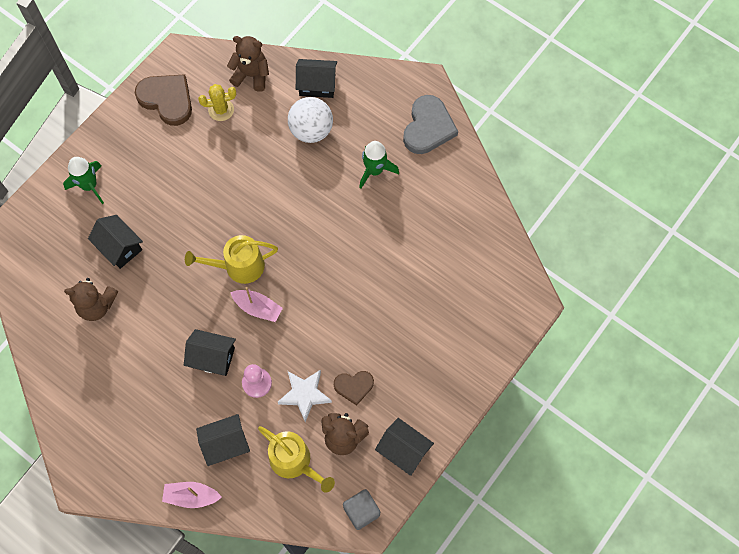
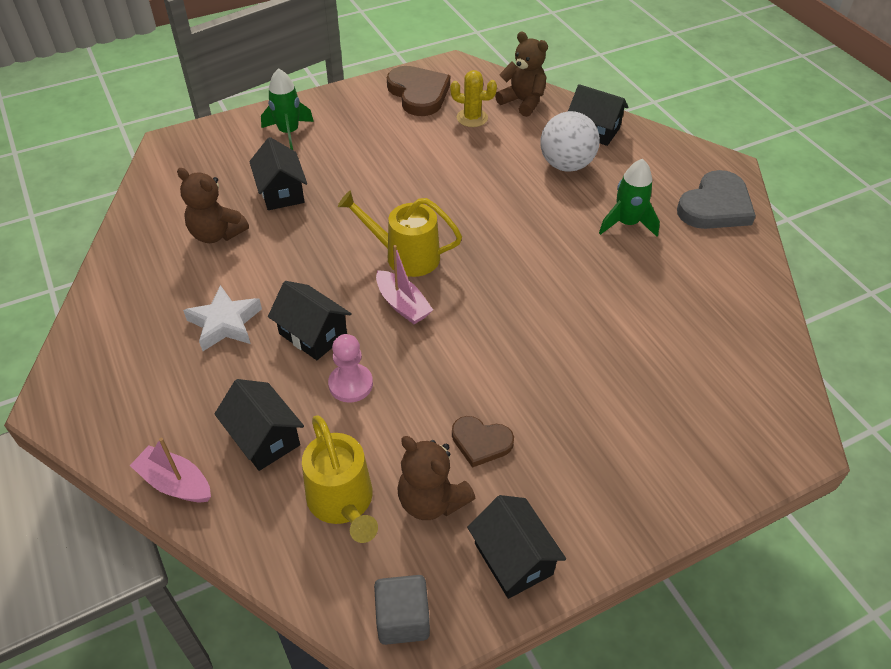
camera: 25 degrees right, 20 degrees down
(225, 444) = (264, 438): black house -> black house turned 45 degrees clockwise
(304, 395) = (406, 424): white star -> white star (225, 323)

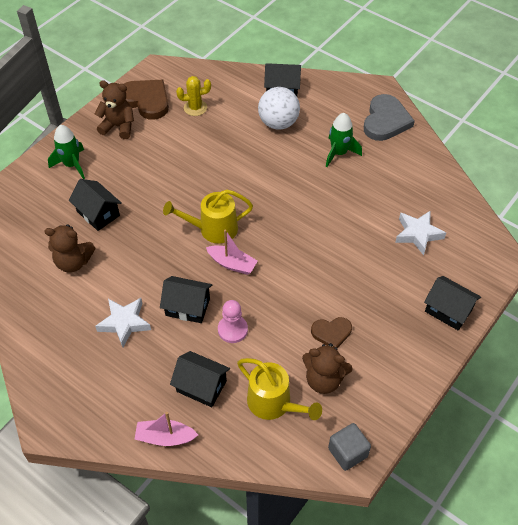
camera: 25 degrees left, 5 degrees up
(513, 559) = (387, 392): black house -> black house (448, 310)
(522, 102) = (222, 83): brown teddy bear -> brown teddy bear (118, 127)
(683, 361) = (418, 234): none -> white star

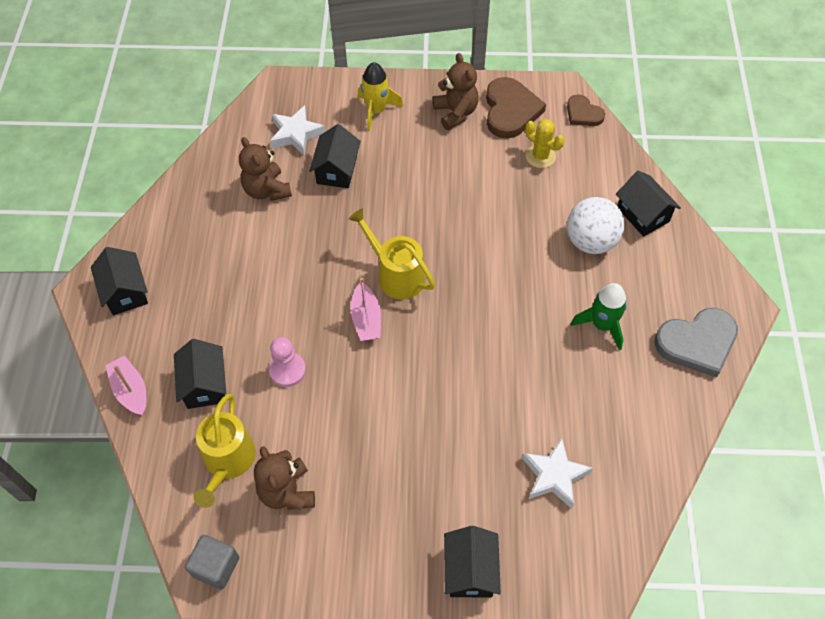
camera: 55 degrees right, 5 degrees up
(72, 165) = (376, 111): green rocket -> yellow rocket
(124, 323) = (230, 275): white star -> white star (296, 134)
(187, 307) = (286, 314): black house -> black house (125, 292)
(331, 333) = (350, 464): brown heart -> brown heart (583, 113)

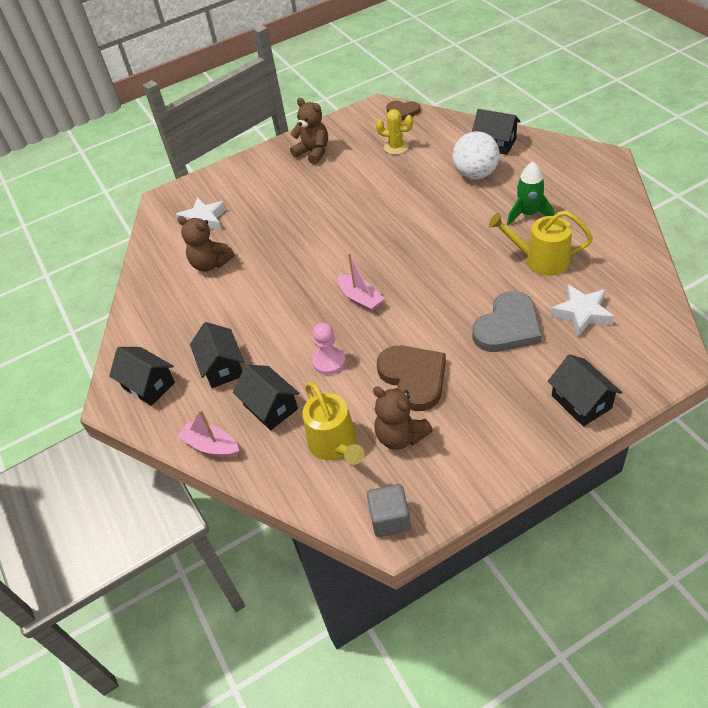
camera: 25 degrees left, 10 degrees down
(337, 170) = (255, 225): black house -> black house (222, 367)
(376, 111) = (253, 178): yellow rocket -> none
(396, 275) = (357, 261): yellow watering can -> yellow watering can (541, 260)
(510, 111) = (351, 133): brown heart -> brown heart (413, 378)
(697, 343) = (598, 191): grey heart -> grey heart (508, 327)

